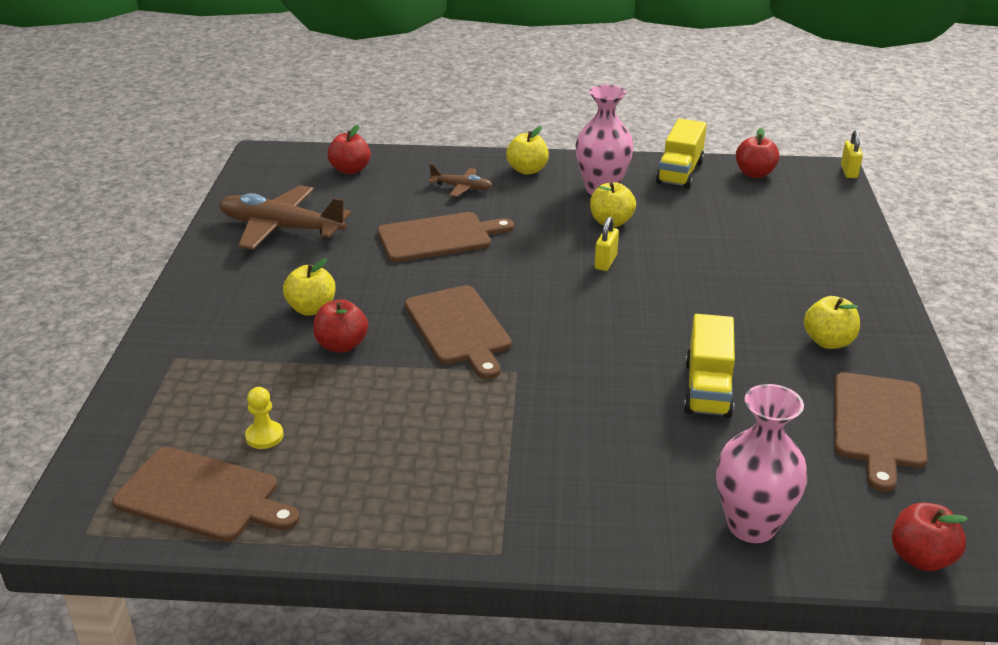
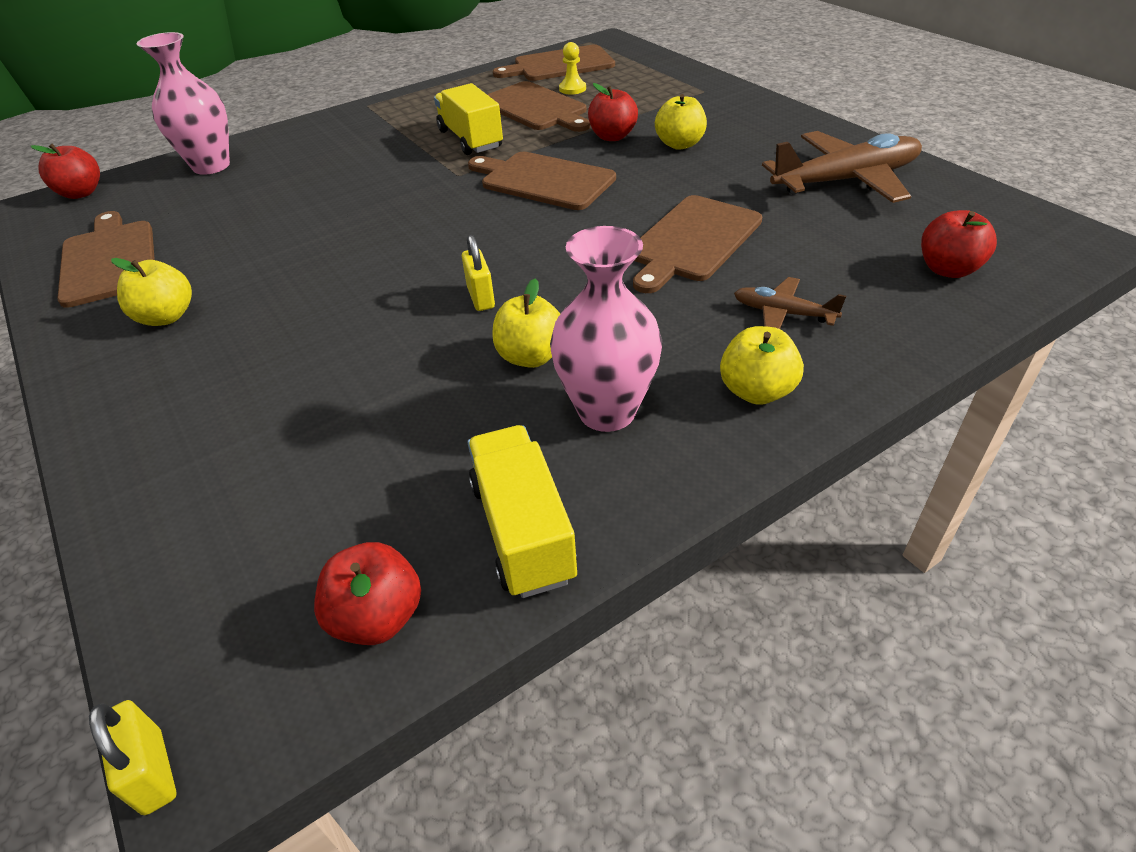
camera: 145 degrees right, 10 degrees up
(342, 425) = (535, 108): none -> brown cutting board
(462, 187) = (783, 313): brown plane -> brown plane turned 45 degrees clockwise
(708, 389) = (282, 226): yellow truck -> yellow truck (470, 139)

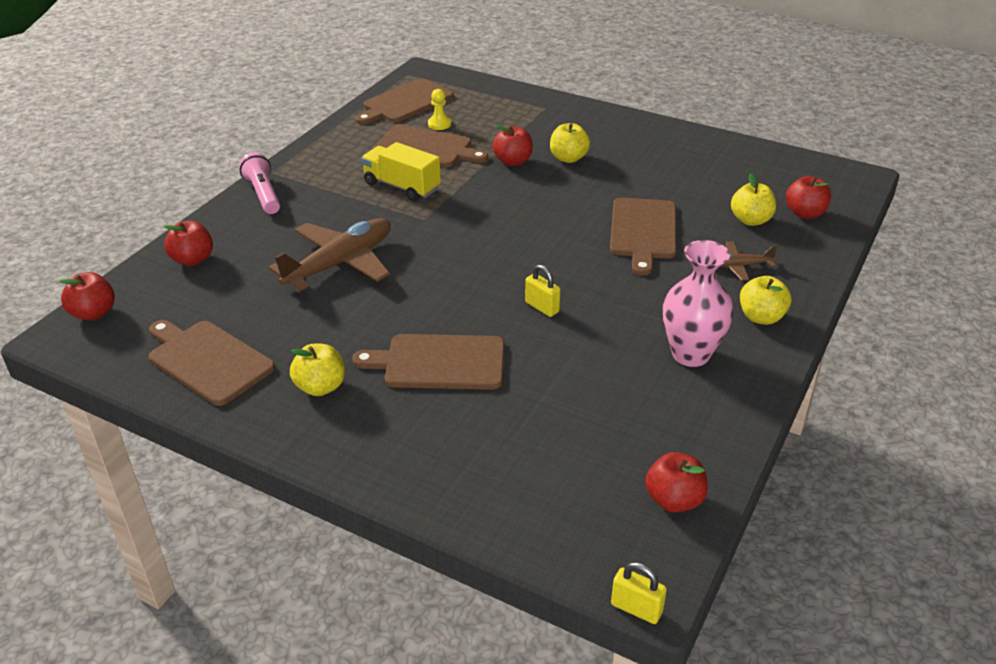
camera: 30 degrees left, 5 degrees down
(211, 166) = (193, 259): pink vase -> red apple
(337, 122) = (263, 194): none -> pink flashlight
(522, 530) = (706, 432): yellow truck -> none
(531, 356) = (614, 336): yellow apple -> yellow apple (750, 220)
(543, 180) = (496, 209): brown cutting board -> brown cutting board (439, 362)
(846, 180) = (702, 164): brown plane -> brown plane (340, 263)

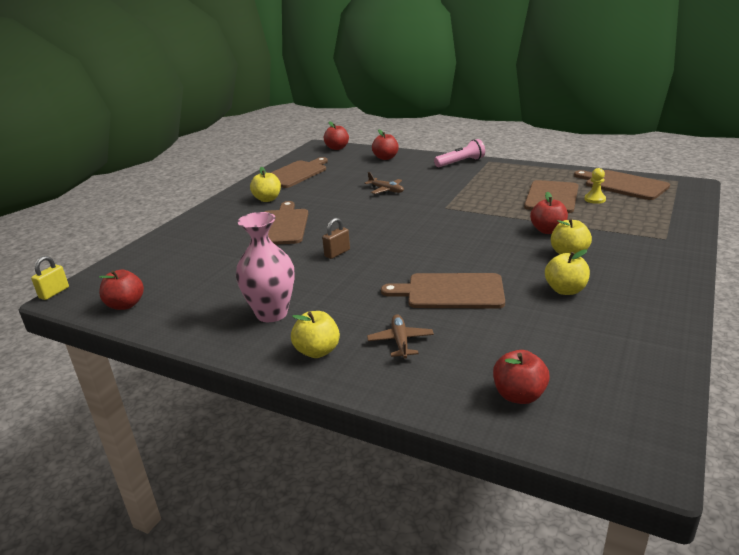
camera: 90 degrees right, 10 degrees down
(340, 263) = (386, 190): brown plane -> brown plane, size x0.50
(402, 186) = (487, 196): yellow truck -> none
(542, 307) = (337, 253): yellow padlock -> brown padlock
(750, 220) = (490, 354): yellow apple -> yellow apple (565, 290)

